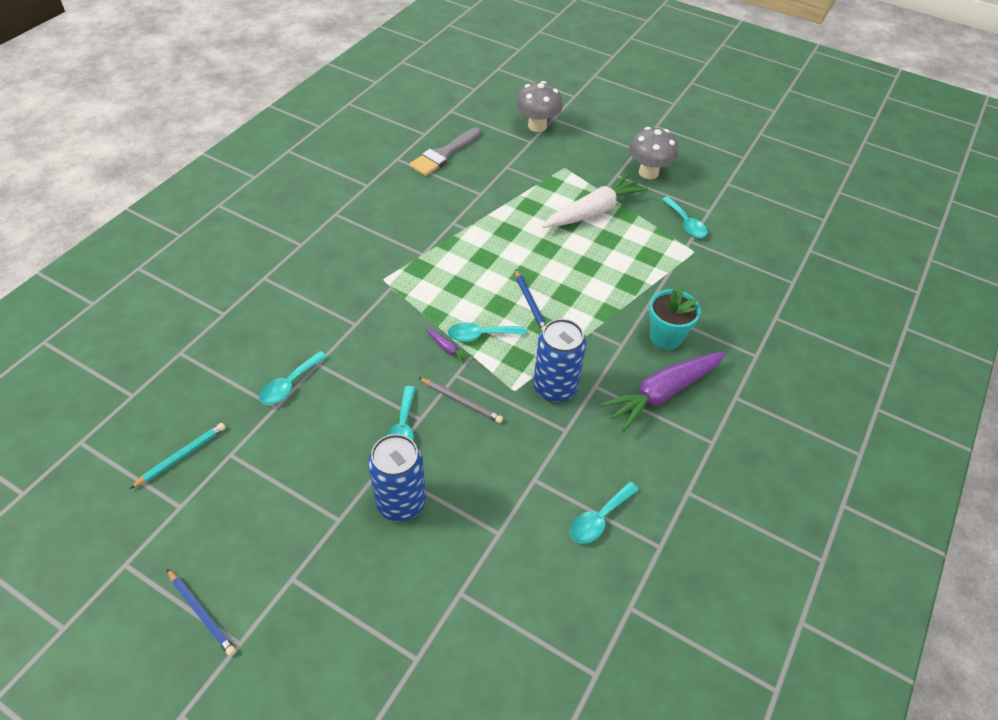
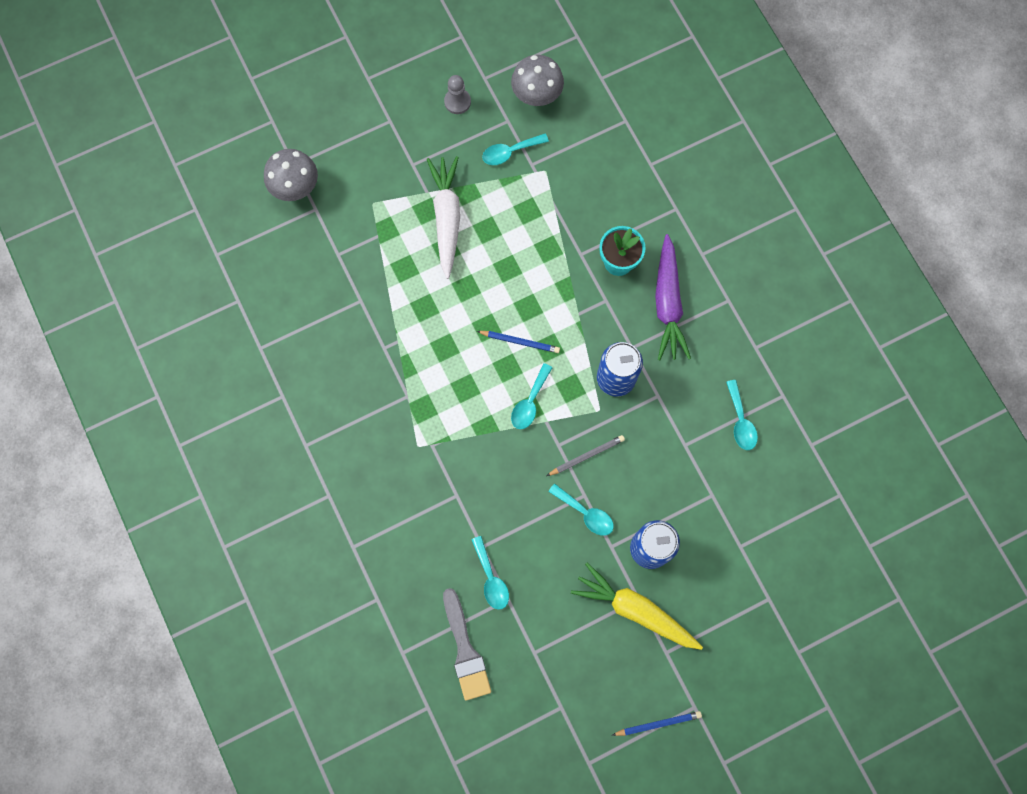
camera: 55 degrees left, 25 degrees up
(181, 456) = (514, 690): turquoise pencil -> none
(325, 523) = (635, 610): none -> yellow carrot
(444, 154) = (282, 300): grey brush -> grey brush (465, 650)
(448, 349) = (529, 436): purple carrot -> none
(648, 172) = (427, 134): grey mushroom -> grey mushroom (536, 95)
(685, 223) = (510, 152): turquoise spoon -> turquoise spoon turned 150 degrees clockwise
(692, 177) = (457, 102): none -> grey pawn

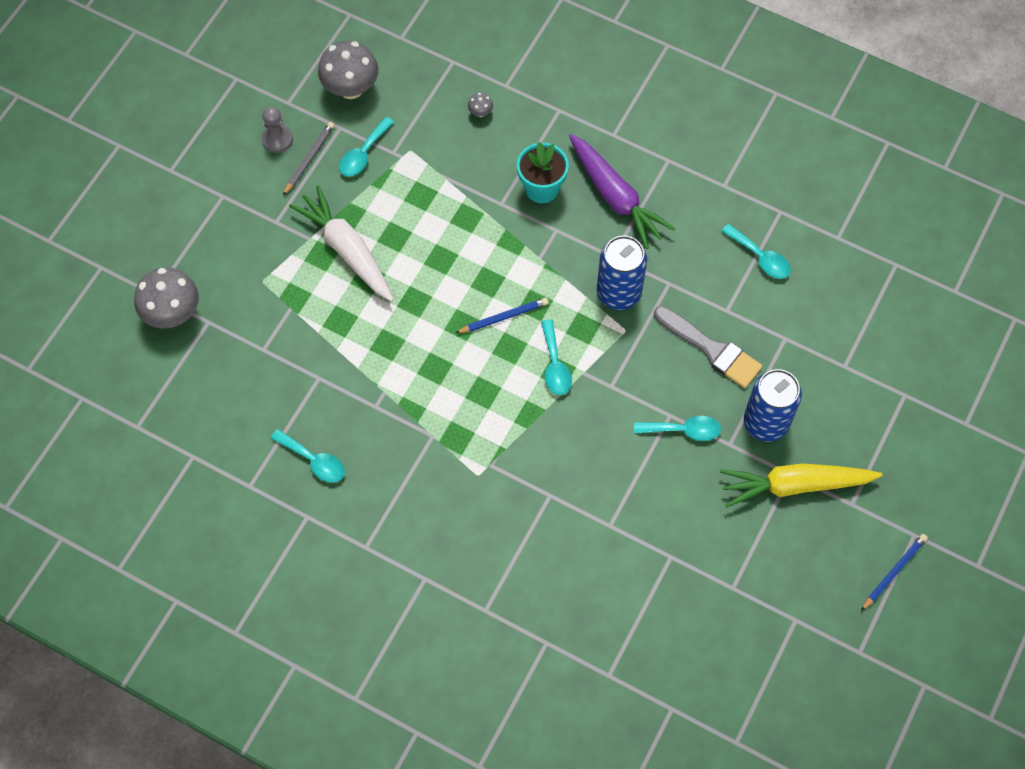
camera: 35 degrees left, 10 degrees down
(465, 650) = (667, 630): grey brush -> grey brush (711, 349)
(491, 578) = (641, 548): turquoise spoon -> turquoise spoon (314, 461)
(587, 456) = (645, 378): grey pencil -> grey pencil (309, 159)
(617, 174) = (480, 112): none -> grey mushroom

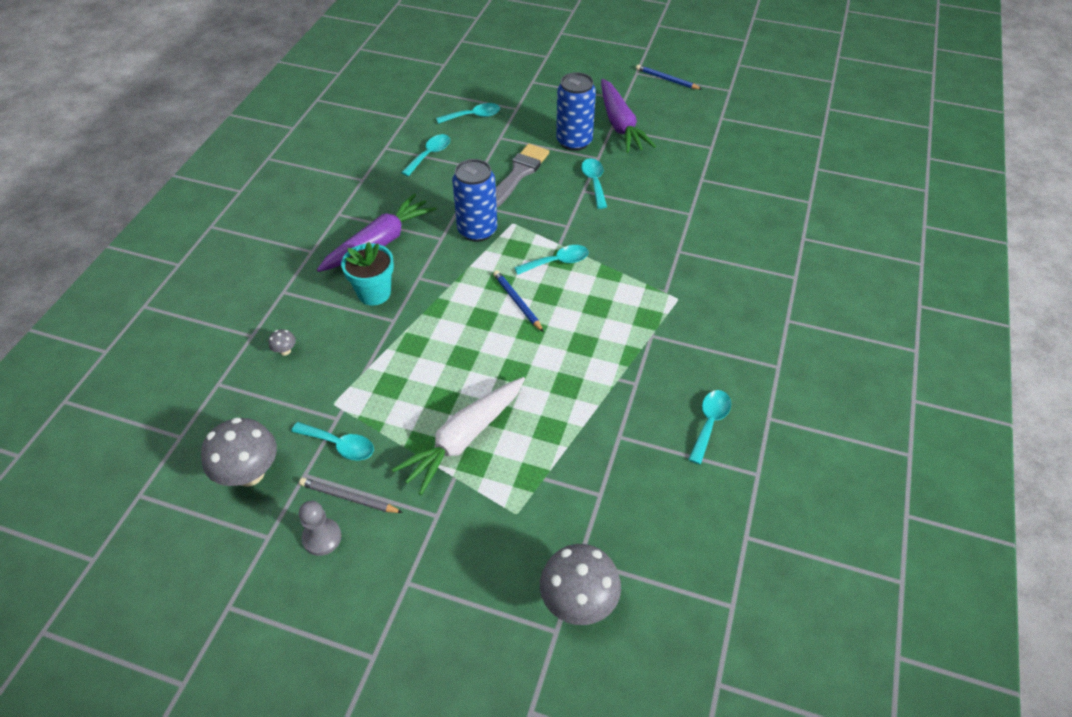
camera: 100 degrees left, 15 degrees down
(795, 485) = (620, 125): yellow carrot -> purple carrot
(833, 314) = (473, 116): none -> turquoise spoon

